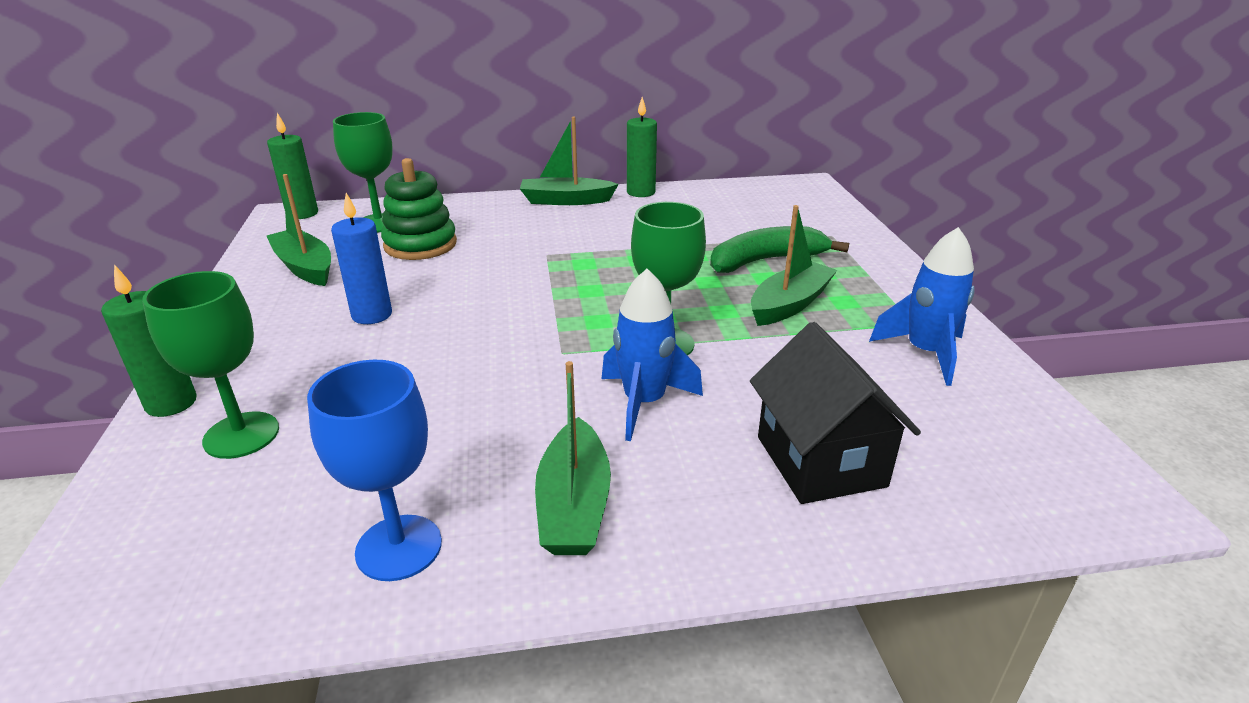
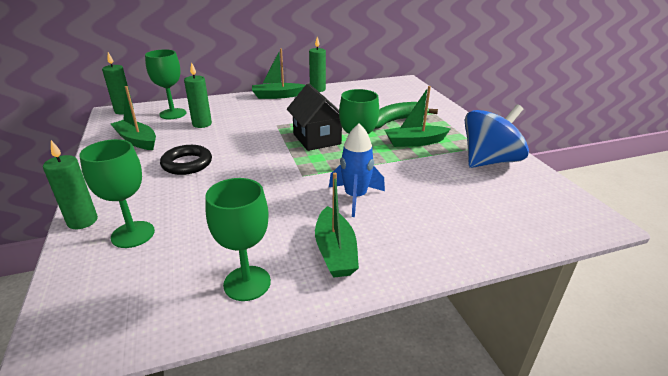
camera: 10 degrees left, 0 degrees up
(372, 315) = (187, 164): blue candle -> black ring
(399, 547) = (247, 283): blue goblet -> green goblet
(420, 245) = (202, 124): green stacking toy -> green candle
(789, 304) = (414, 142): green boat -> green boat turned 135 degrees counterclockwise
(820, 461) = (454, 217): black house -> black house (316, 139)
(925, 353) = (489, 161): blue rocket -> blue spinning top

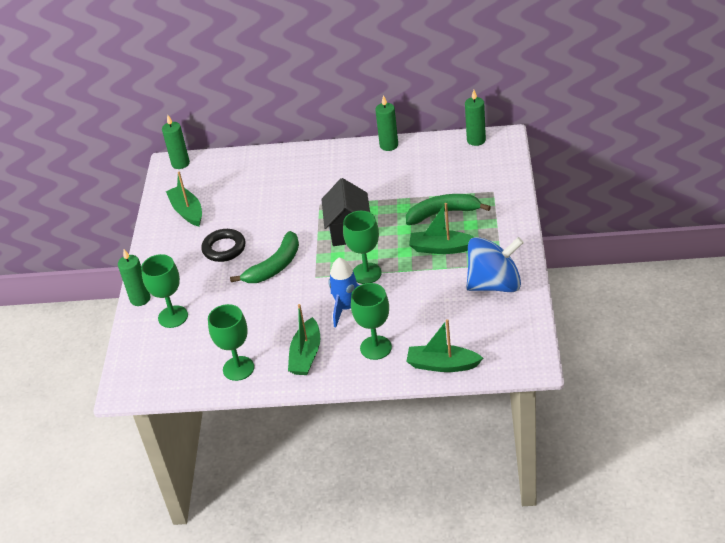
camera: 25 degrees right, 10 degrees up
(173, 114) = (225, 174): green goblet -> green goblet (376, 347)
(202, 124) = (249, 194): green candle -> green candle (476, 140)
(252, 172) = (274, 266): none -> green banana
(277, 96) = (339, 153): green boat -> green boat (442, 365)

